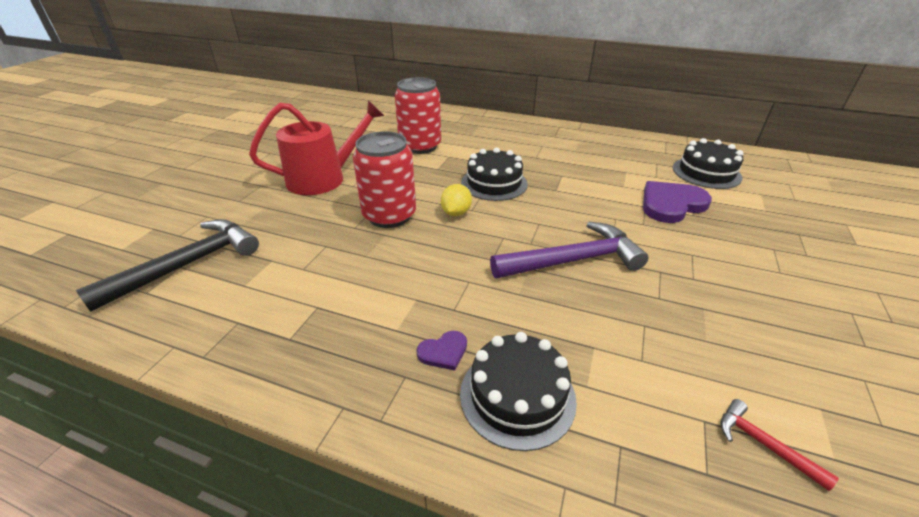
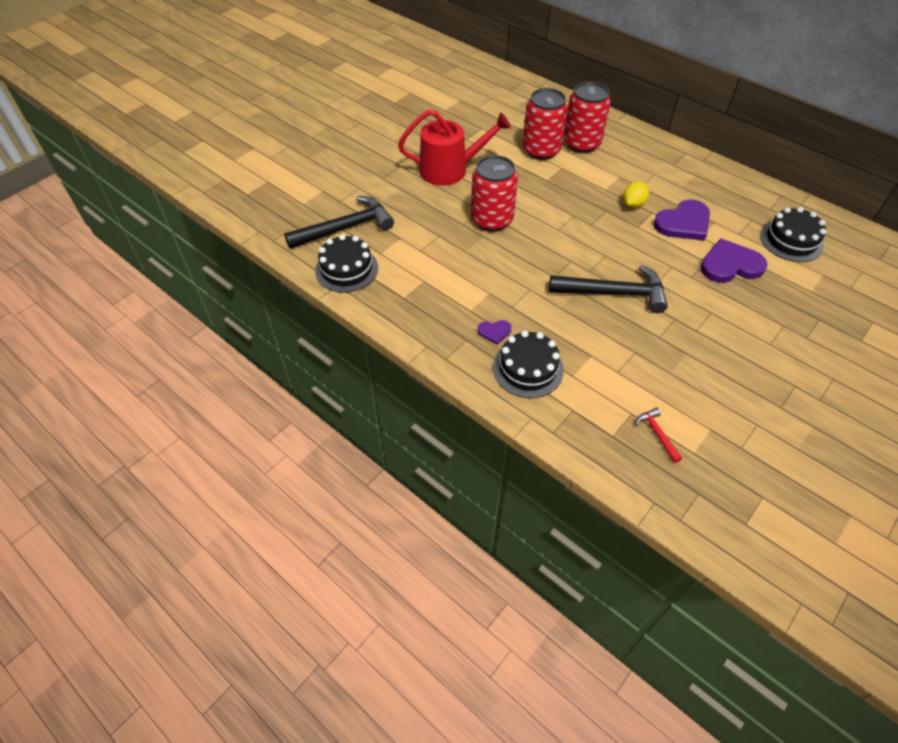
camera: 20 degrees right, 15 degrees up
(456, 213) = (544, 229): yellow lemon -> yellow lemon (633, 204)
(458, 135) = (581, 143): none -> red can
(494, 183) = (588, 207): black cake -> black cake (346, 269)
(573, 260) = (614, 293): purple hammer -> black hammer
(598, 178) = (683, 223): none -> purple heart

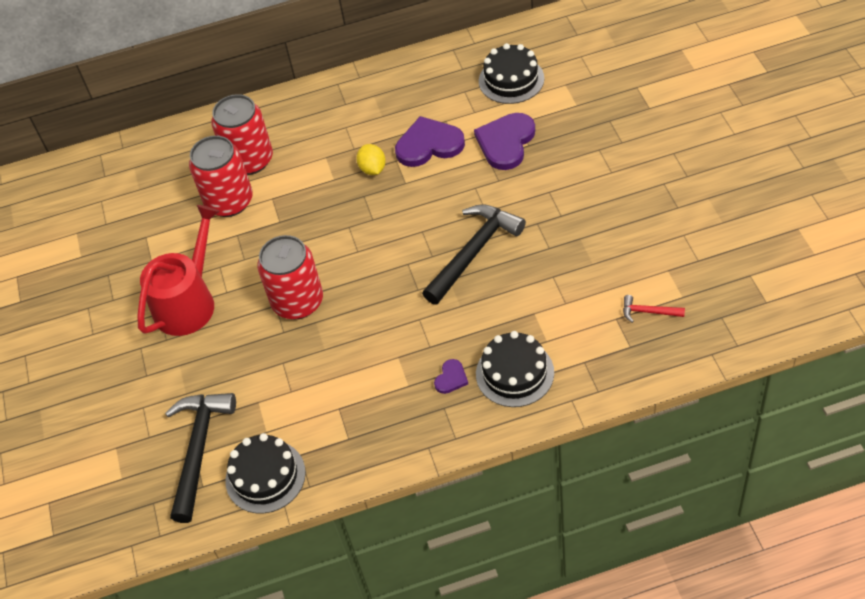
camera: 50 degrees left, 0 degrees up
(683, 223) = (429, 145): purple heart -> purple heart turned 105 degrees counterclockwise

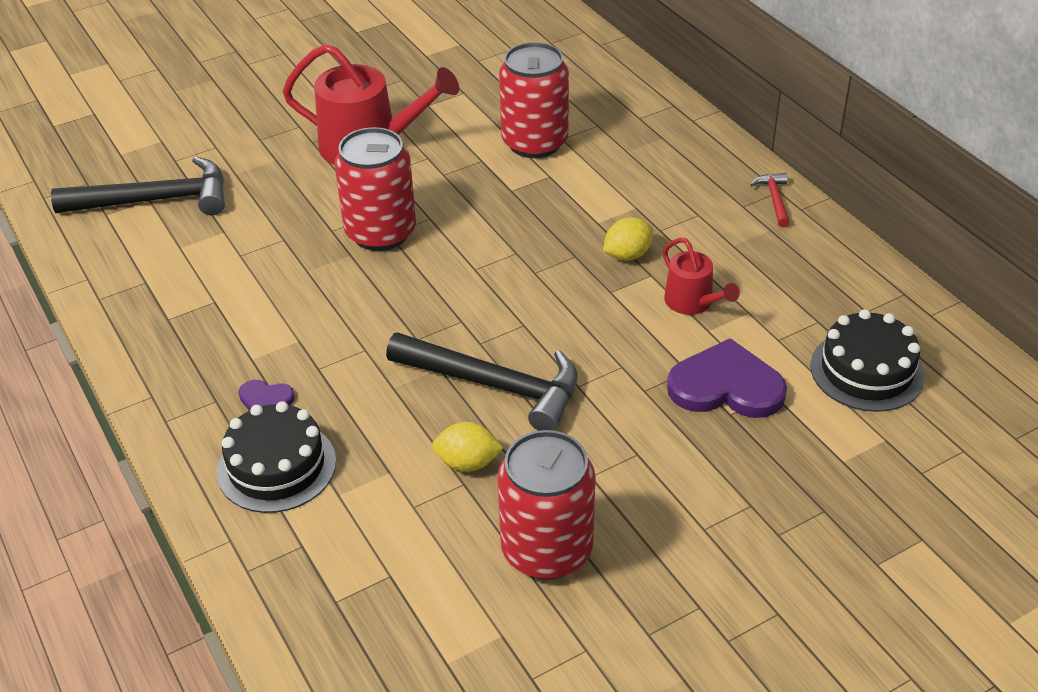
camera: 70 degrees right, 10 degrees down
(250, 160) = (609, 144): red can -> red can (547, 550)
(265, 476) = (115, 260): black cake -> none
(429, 145) = (692, 302): purple heart -> red watering can
(536, 273) = (467, 463): none -> yellow lemon
(648, 312) = (408, 617): red hammer -> red hammer (774, 199)

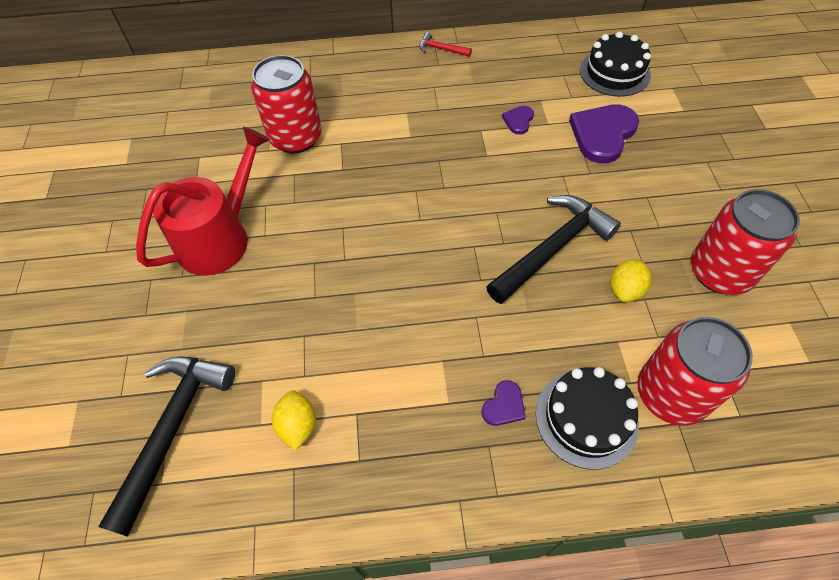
camera: 65 degrees left, 15 degrees up
(380, 232) = (340, 264): red can -> red can (670, 394)
(627, 255) = (454, 134): yellow lemon -> yellow lemon (298, 425)
(692, 302) = (518, 120): red watering can -> purple heart

